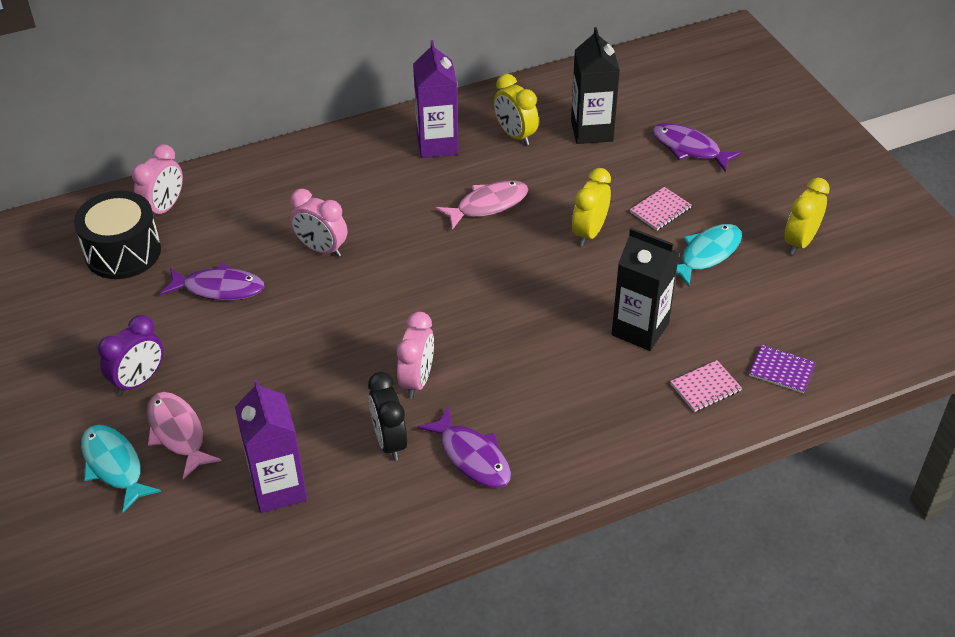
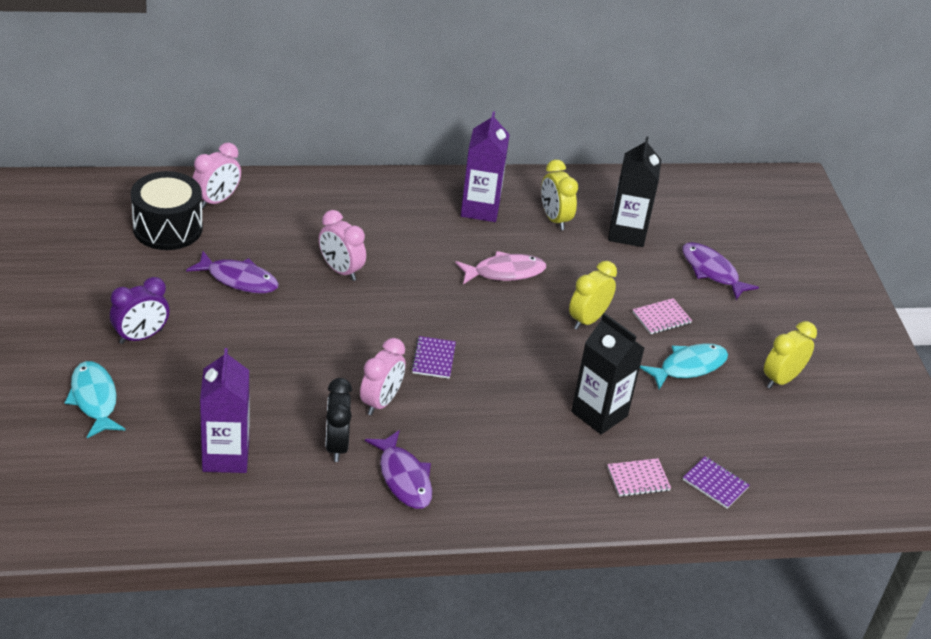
camera: 10 degrees right, 5 degrees down
(178, 433) = (157, 388): pink fish -> none
(452, 318) = (433, 359): none -> purple notebook

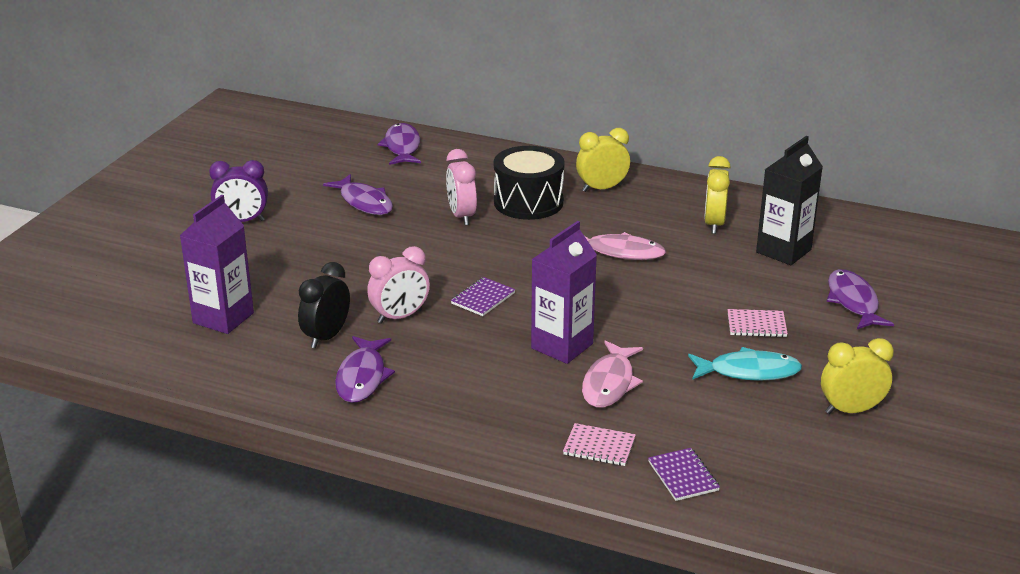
camera: 35 degrees right, 10 degrees down
(94, 399) = (161, 252): turquoise fish -> none
(168, 228) = (341, 156): black drum -> black drum (528, 202)
(217, 200) = (402, 147): pink clock -> purple fish
(480, 209) = (643, 201): purple carton -> purple carton (562, 346)
(587, 320) = (672, 307): yellow clock -> yellow clock (602, 188)
(599, 414) = (609, 383): black carton -> pink fish

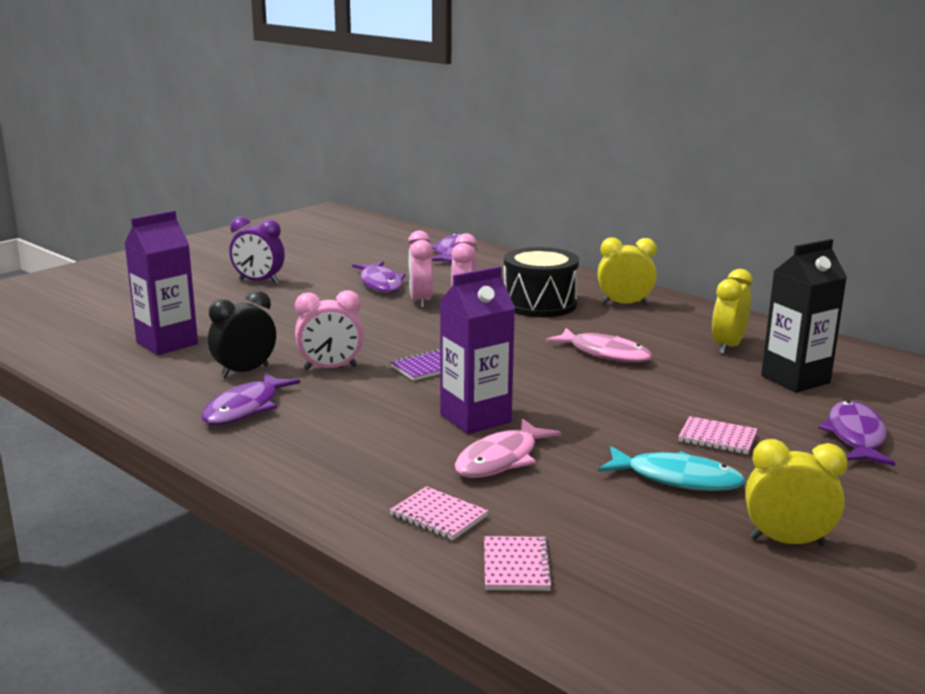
camera: 20 degrees right, 10 degrees down
(419, 219) = (420, 301): none -> pink clock
(683, 476) = (516, 566): purple notebook -> pink notebook

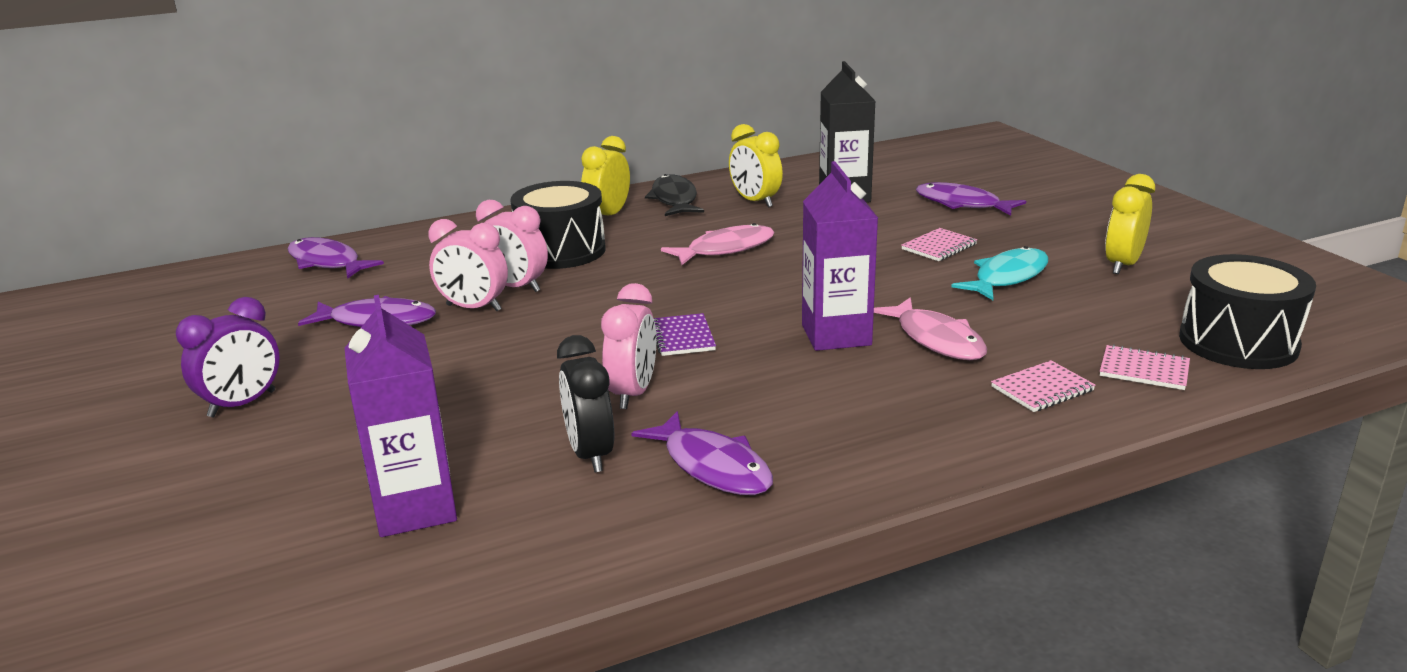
camera: 65 degrees left, 5 degrees up
(634, 623) = (1238, 342): none -> black drum
(689, 318) = (674, 200): none -> black fish

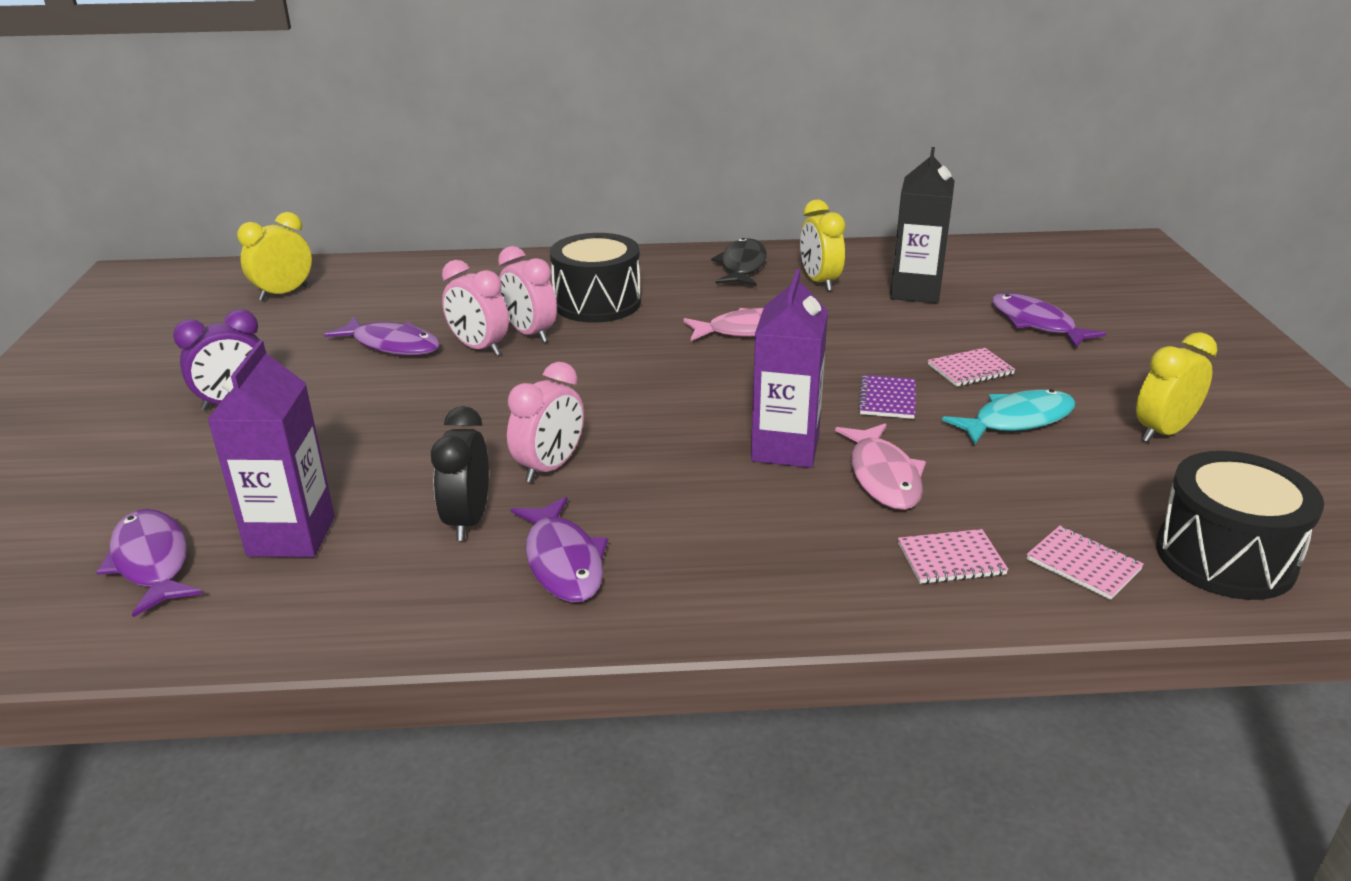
camera: 20 degrees right, 5 degrees up
(327, 262) = (394, 277): purple fish -> purple fish (152, 562)
(608, 216) = (667, 273): yellow clock -> yellow clock (284, 293)
(682, 337) = (638, 418): purple notebook -> purple notebook (887, 399)

